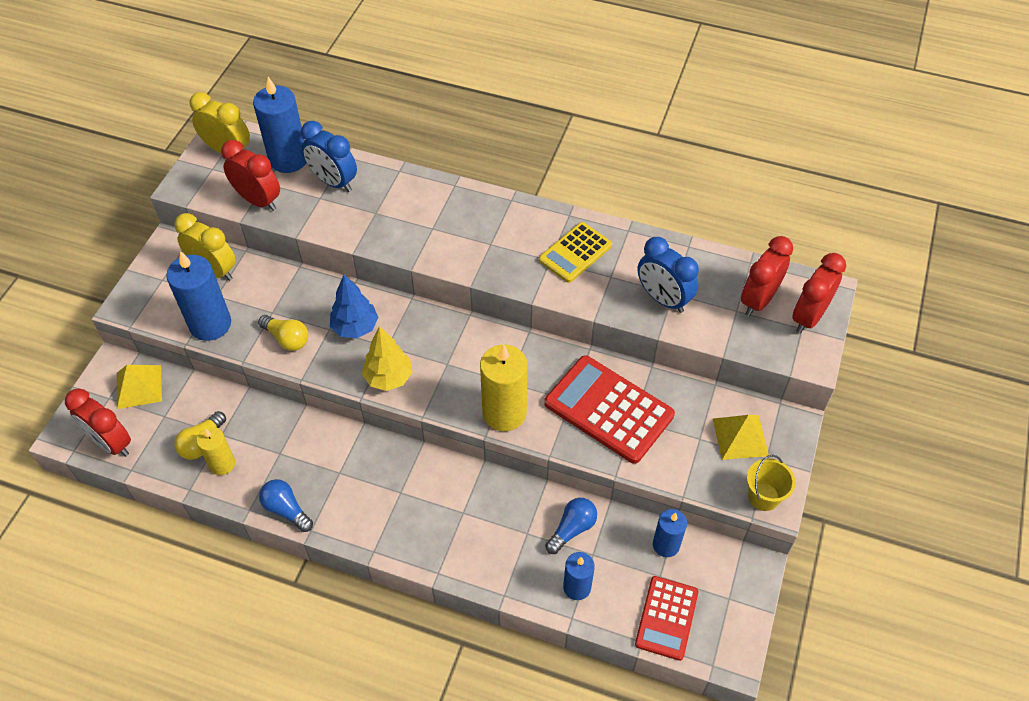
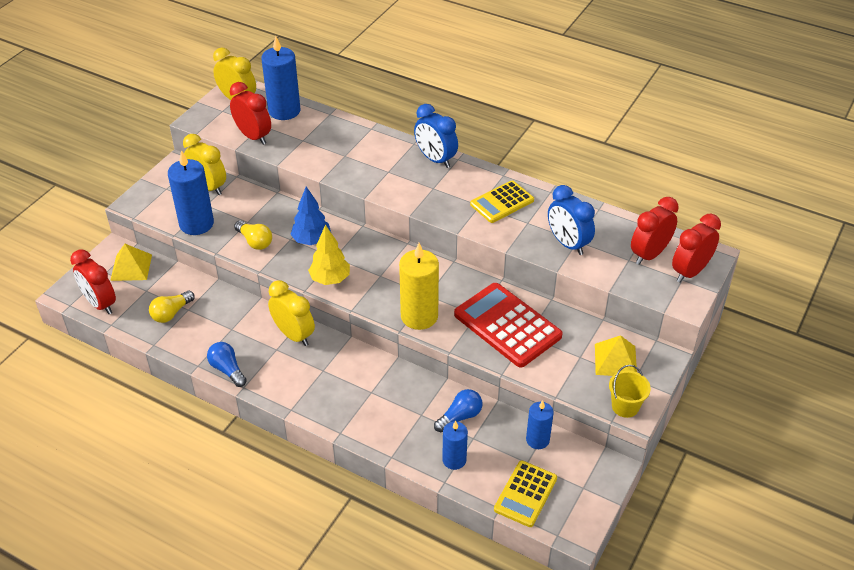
camera: 10 degrees right, 10 degrees down
(222, 464) = (184, 330): yellow candle -> none
(333, 182) = (316, 130): blue clock -> blue clock (435, 159)
(356, 450) = (294, 335): none -> yellow clock
(666, 618) = (525, 494): red calculator -> yellow calculator

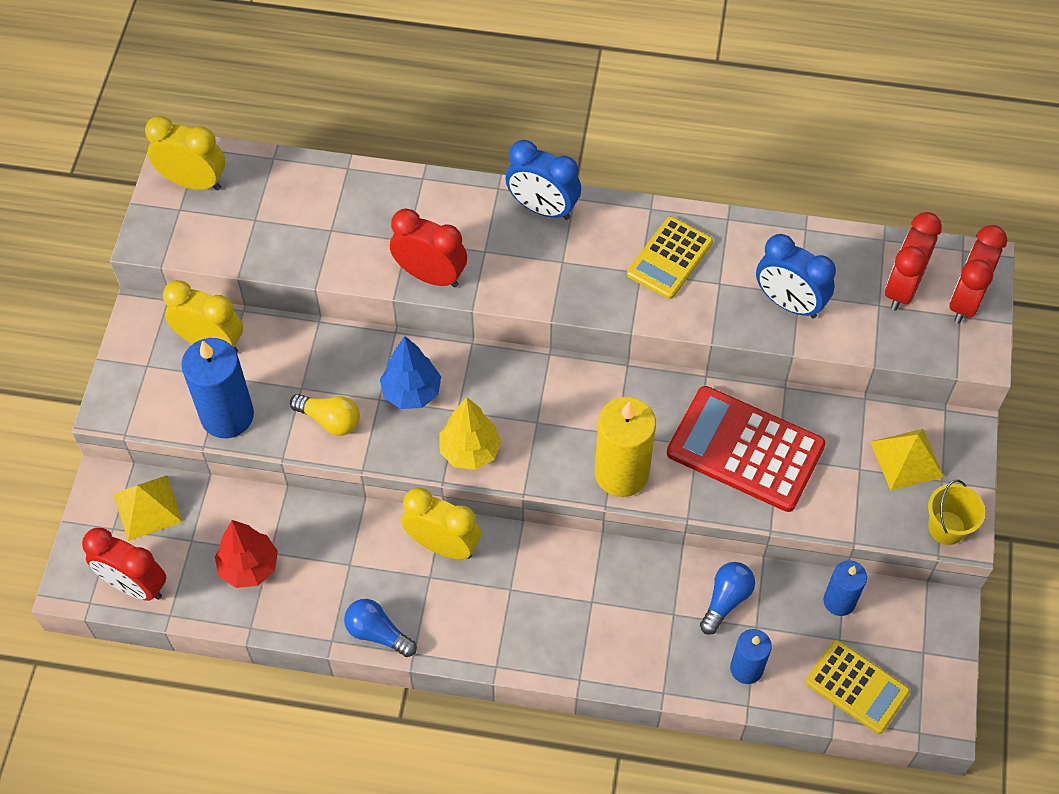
camera: 20 degrees left, 15 degrees up
(171, 313) = (249, 567): yellow light bulb -> red tree
(253, 136) = (253, 245): red clock -> red clock (430, 275)
(284, 111) = (276, 182): blue candle -> none
(525, 494) = (856, 687): yellow calculator -> yellow calculator turned 60 degrees counterclockwise

